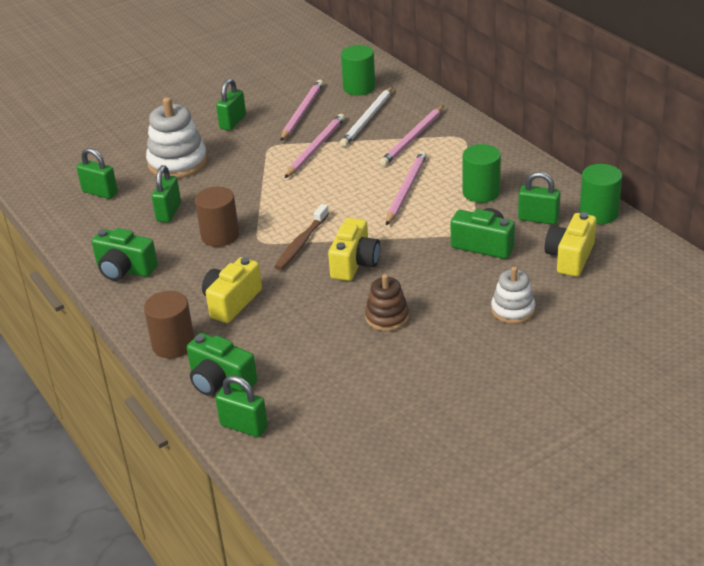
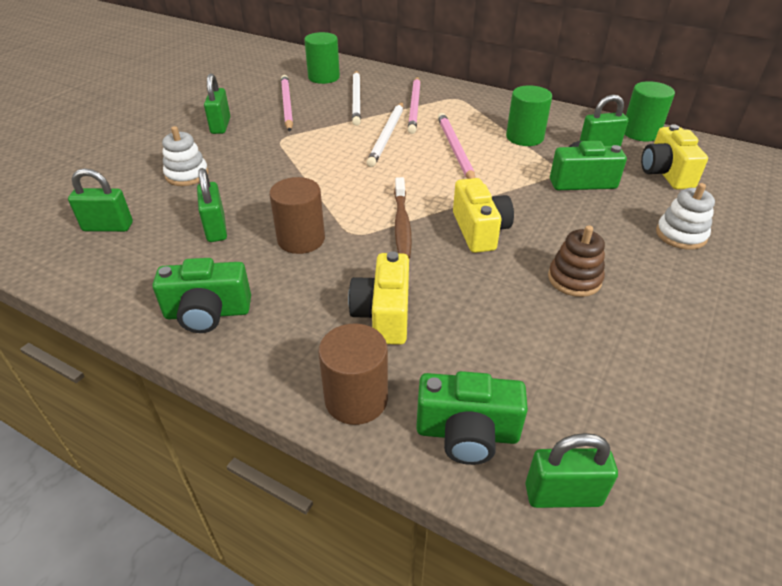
camera: 30 degrees left, 5 degrees up
(177, 163) = (187, 175): white stacking toy -> white stacking toy, size x0.60
(315, 148) = (329, 132): pink pencil -> none
(361, 163) = (387, 136): none -> white pencil

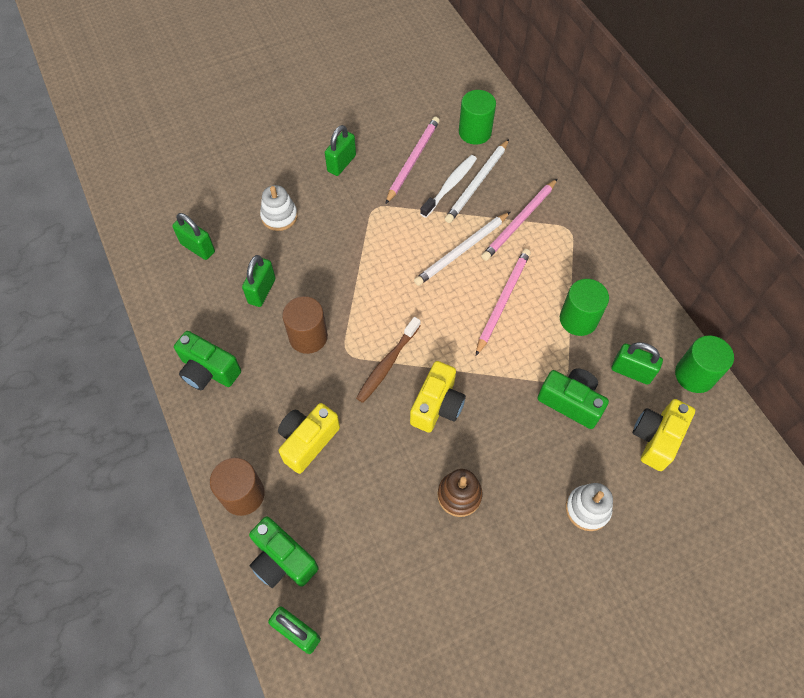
camera: 35 degrees right, 20 degrees up
(335, 107) = (450, 185): none -> white toothbrush

